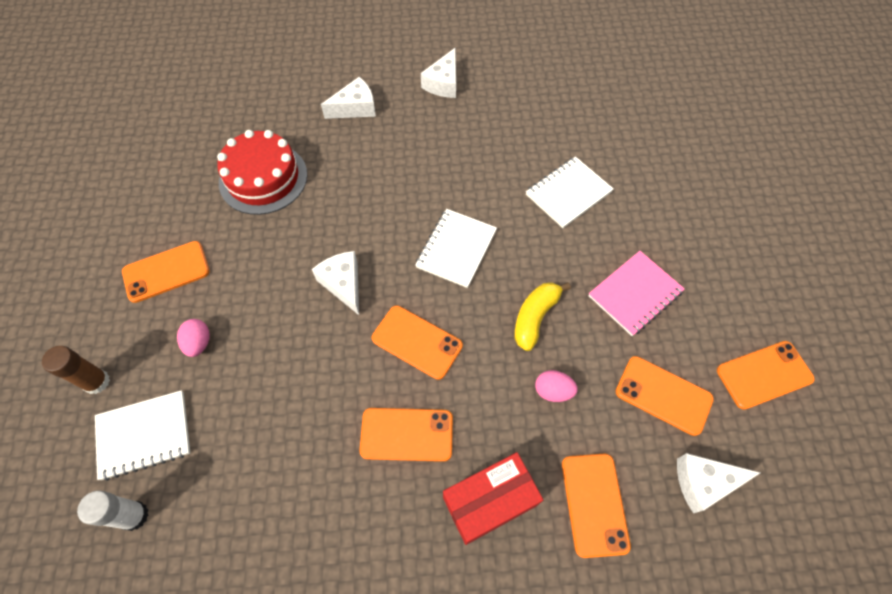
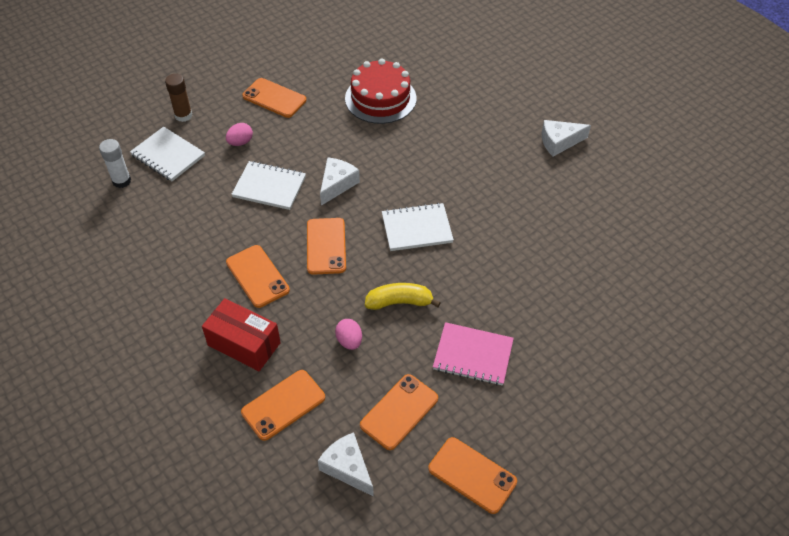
camera: 55 degrees right, 10 degrees down
(355, 108) = (484, 108): white cheese -> none
(568, 193) = (528, 270): white notebook -> white notebook (269, 187)
(663, 395) = (399, 412): orange phone -> orange phone turned 45 degrees clockwise

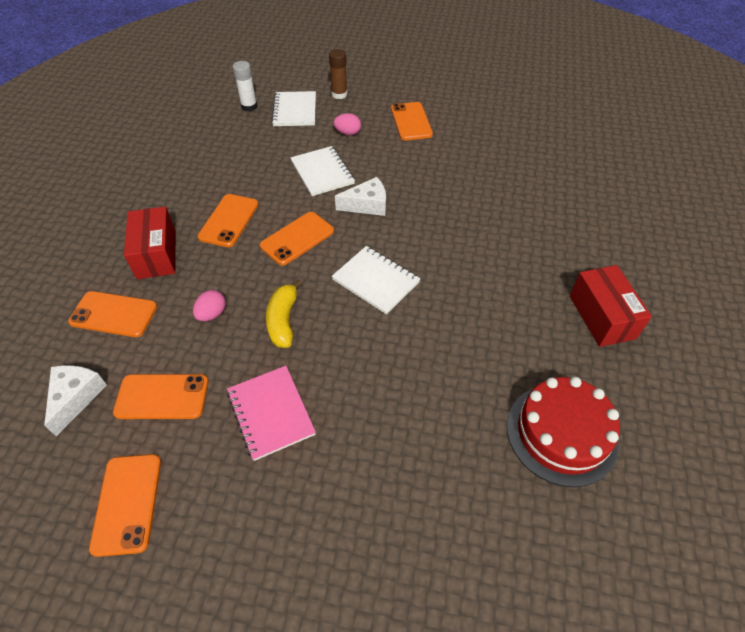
camera: 50 degrees right, 0 degrees up
(380, 98) = (487, 172): red cake -> red cake (561, 433)
(399, 302) = (283, 320): yellow banana -> yellow banana turned 135 degrees counterclockwise
(559, 142) = (601, 316): white cheese -> red box

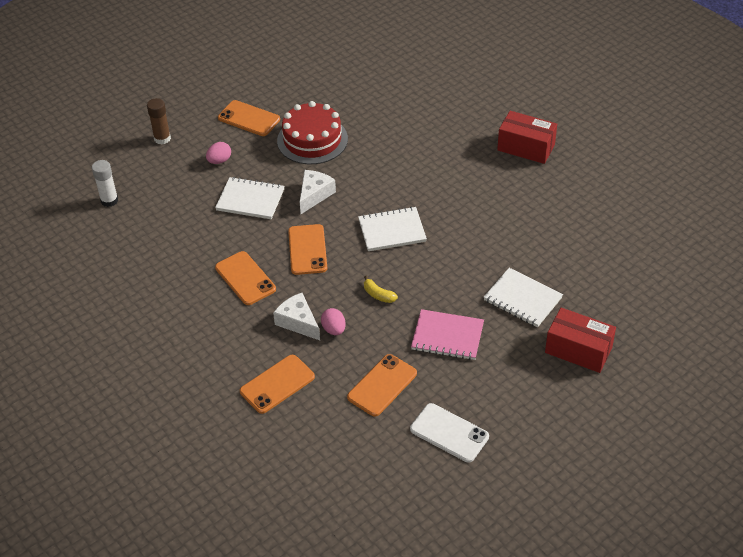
camera: 50 degrees left, 5 degrees down
(76, 397) = (338, 432): white cheese -> white cheese (298, 322)
(127, 503) = (449, 433): orange phone -> white phone
(156, 254) = (237, 336): red box -> red box (578, 350)
(283, 320) = (378, 295): yellow banana -> yellow banana, size x0.63
(295, 110) = (151, 176): white notebook -> white notebook (522, 299)
(561, 433) = (581, 217): red cake -> red cake (312, 140)

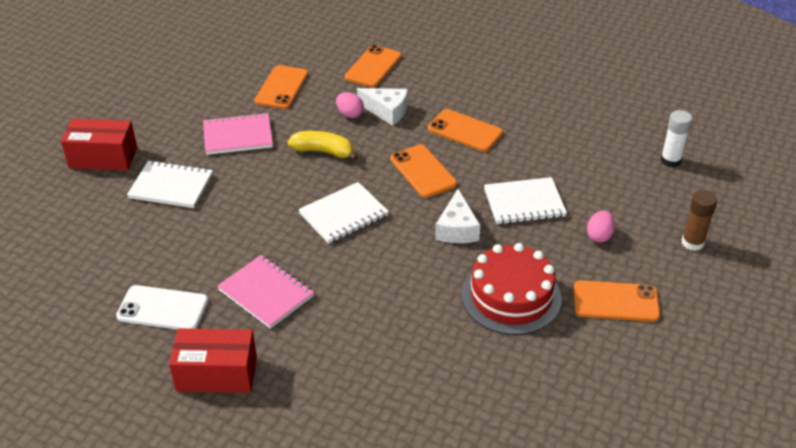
camera: 155 degrees right, 5 degrees down
(378, 295) = (323, 151): yellow banana -> yellow banana, size x1.58
(449, 433) = (208, 73): white phone -> white phone (163, 309)
(476, 188) = (266, 293): none -> pink notebook

